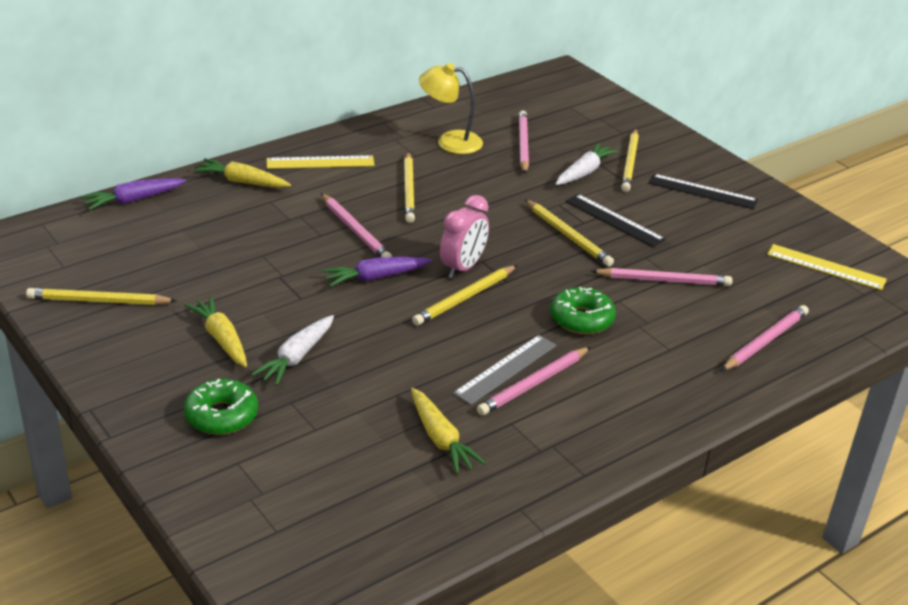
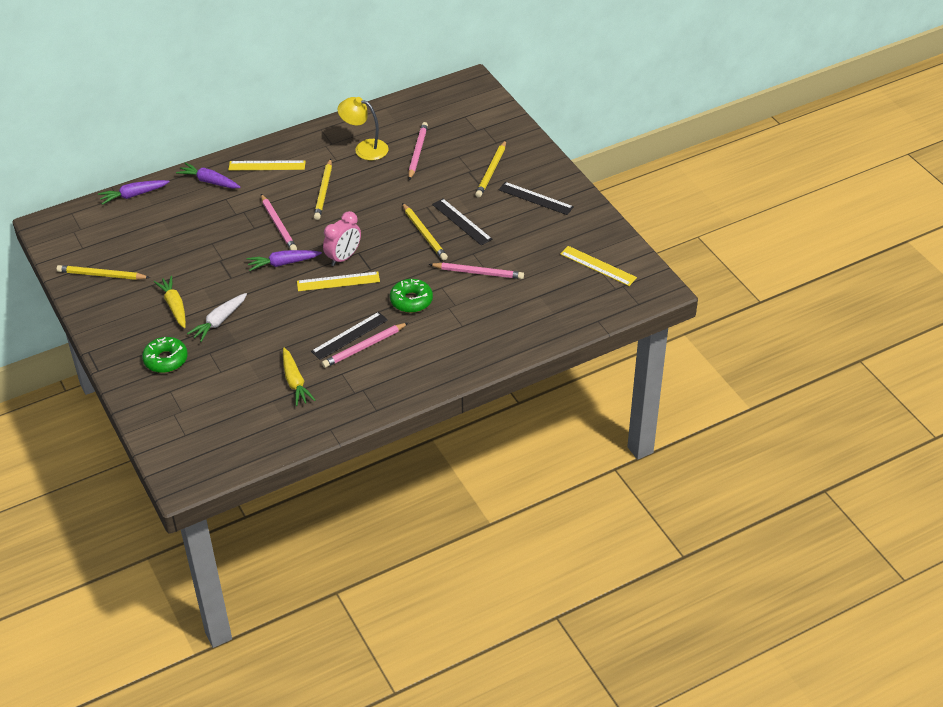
camera: 10 degrees right, 10 degrees up
(242, 182) = (209, 181): yellow carrot -> purple carrot
(465, 298) = (338, 281): yellow pencil -> yellow ruler
(506, 369) = (349, 336): grey ruler -> black ruler
(584, 172) = (454, 179): white carrot -> none
(765, 341) = (529, 323): pink pencil -> none

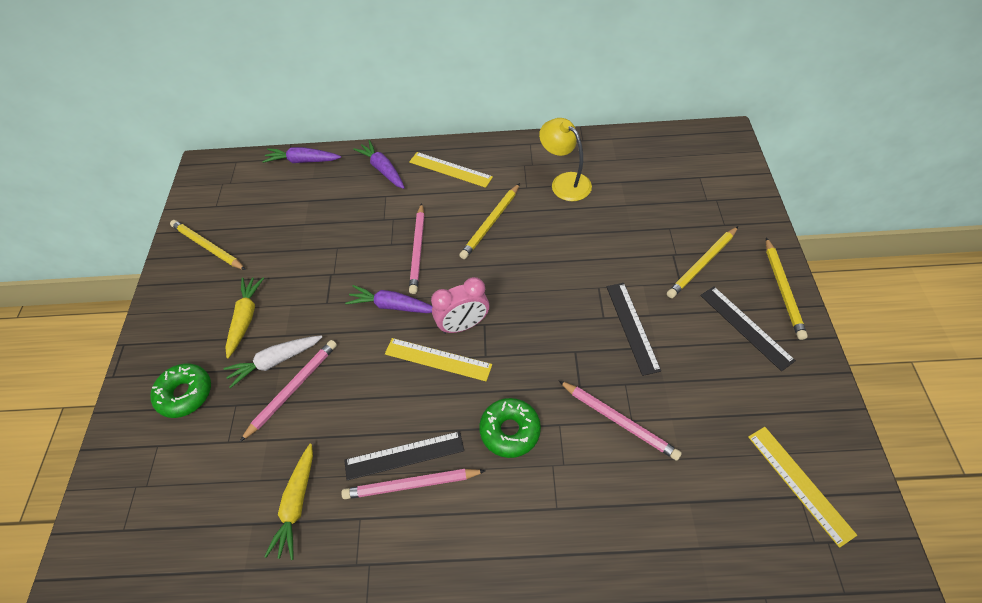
camera: 30 degrees right, 10 degrees up
(417, 152) = (622, 207): pink pencil -> pink pencil (293, 389)
(424, 234) = (577, 327): yellow pencil -> yellow pencil (783, 290)

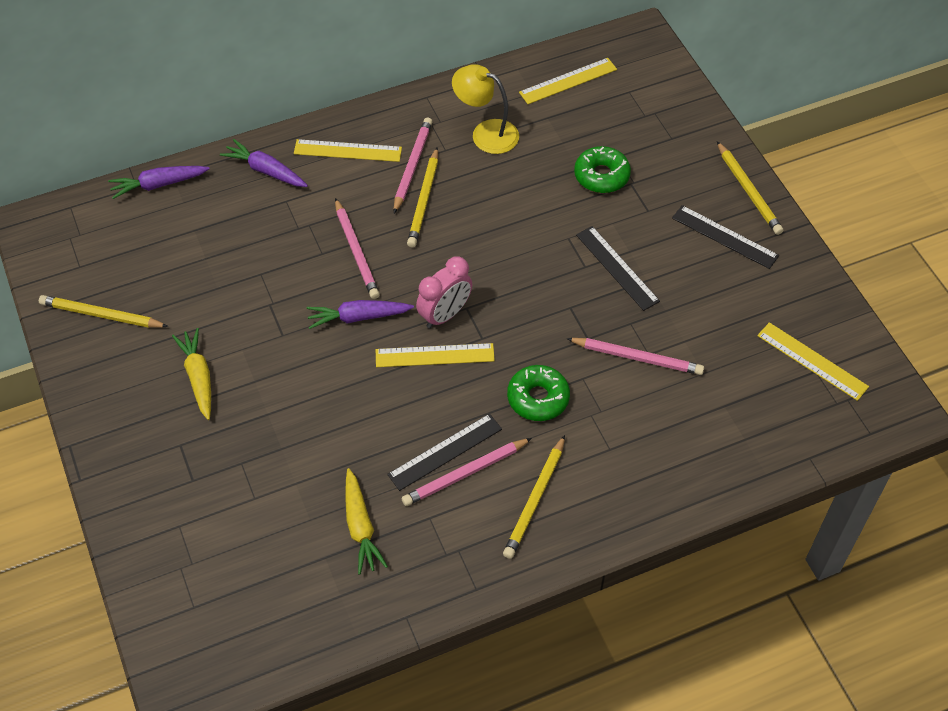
camera: 25 degrees left, 0 degrees up
(185, 394) = (178, 470): green donut -> green donut (601, 176)
(275, 361) = (260, 409): white carrot -> none
(293, 389) = (295, 429): pink pencil -> pink pencil (412, 166)
(650, 157) = (568, 81): none -> yellow ruler
(702, 264) = (663, 185): yellow pencil -> yellow pencil (535, 499)

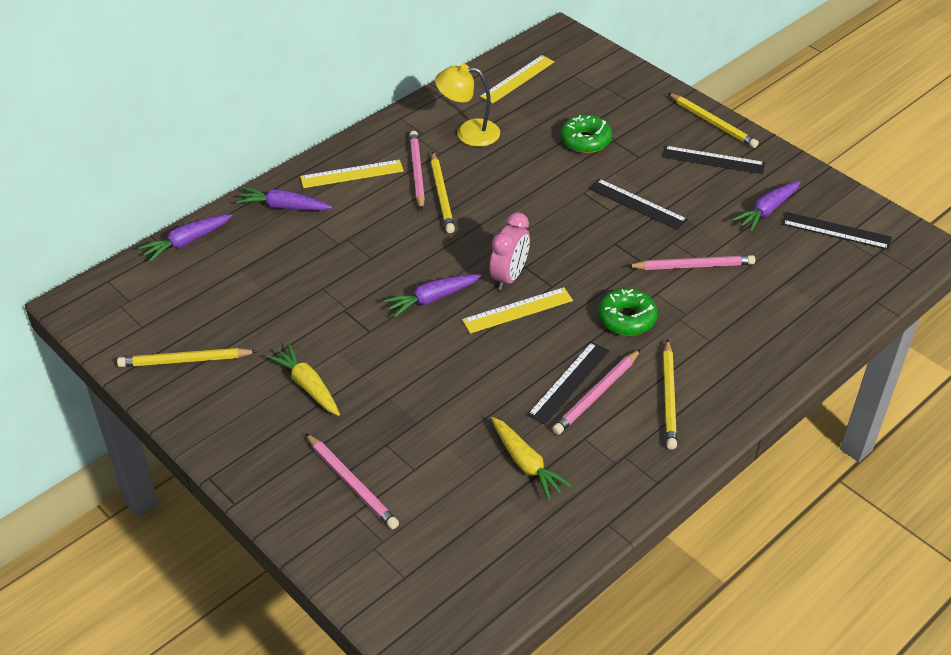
camera: 20 degrees left, 10 degrees down
(356, 251) = (402, 248): pink pencil -> pink pencil (351, 483)
(750, 315) = (767, 211): none -> purple carrot
(812, 361) = (836, 231): yellow ruler -> black ruler

